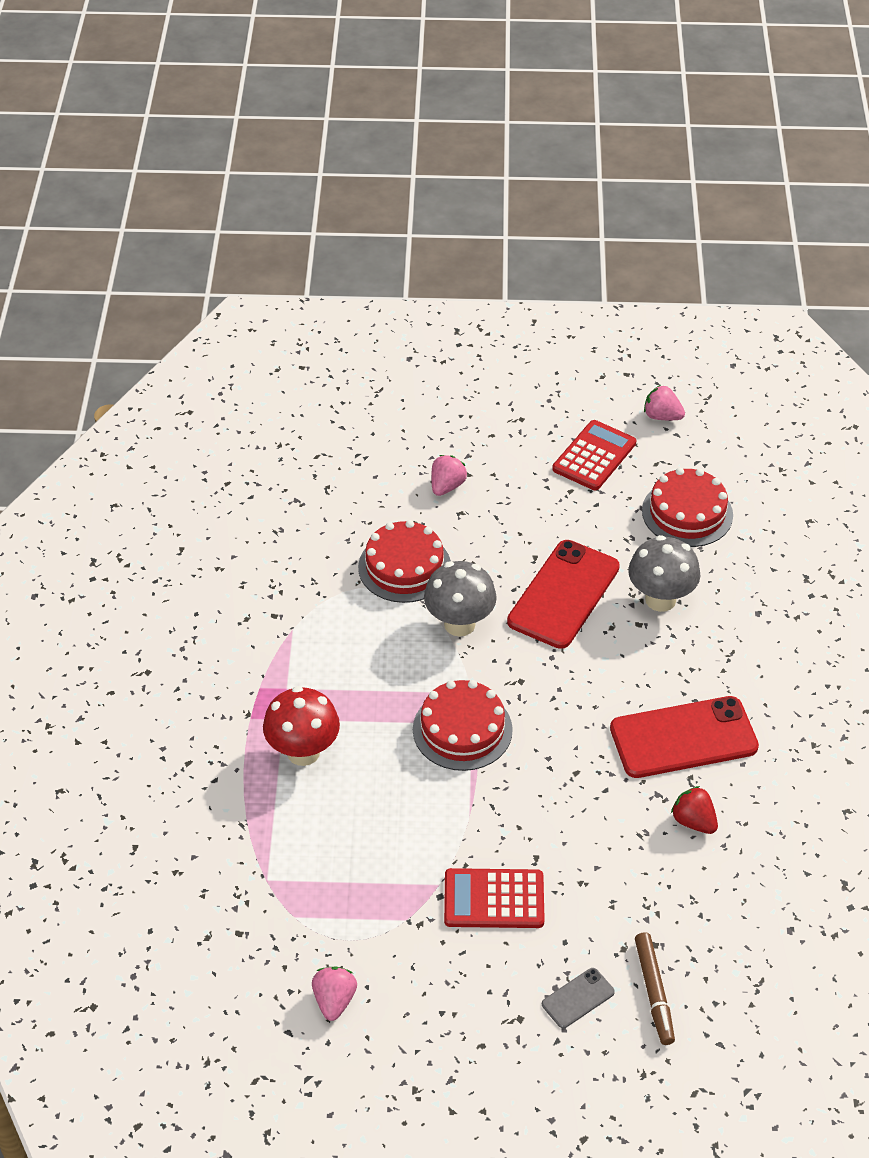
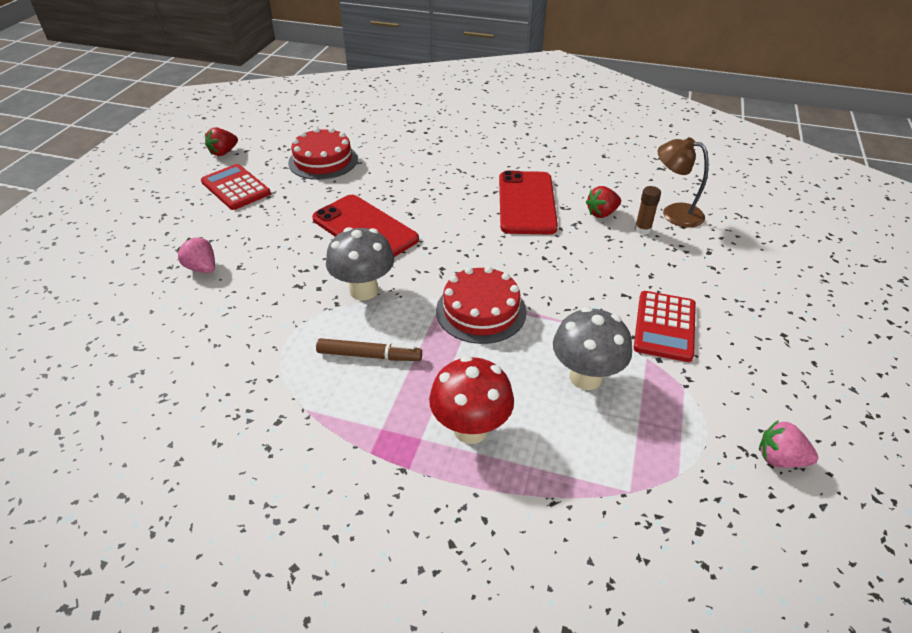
camera: 75 degrees left, 5 degrees down
(404, 567) = (277, 312): red cake -> none
(578, 998) = (760, 299): grey phone -> none
(654, 992) = (751, 261): brown marker -> brown marker (369, 355)
(660, 599) = (396, 187): grey mushroom -> grey mushroom (585, 377)
(662, 416) = (223, 152): pink strawberry -> red strawberry
(675, 869) = (642, 229): none -> brown glue stick
(729, 903) = (674, 213): none -> brown lamp

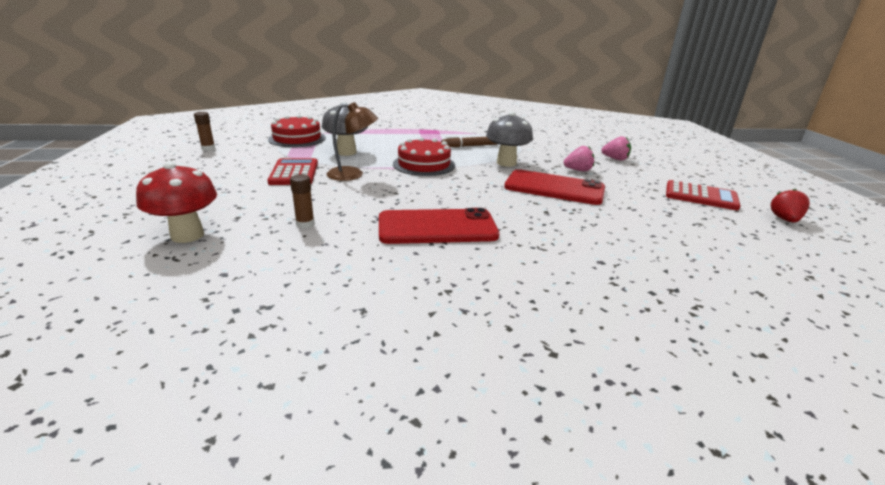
camera: 155 degrees right, 15 degrees down
(323, 161) = (687, 229): red cake -> red cake (297, 138)
(470, 429) = (399, 136): red mushroom -> red mushroom (187, 235)
(526, 203) = (437, 227): red phone -> red phone turned 75 degrees counterclockwise
(601, 213) = (351, 231): red strawberry -> none
(674, 213) = (264, 245): brown lamp -> brown lamp (353, 175)
(780, 459) = (241, 144): pink strawberry -> pink strawberry (578, 170)
(833, 449) = (208, 148): none -> brown glue stick

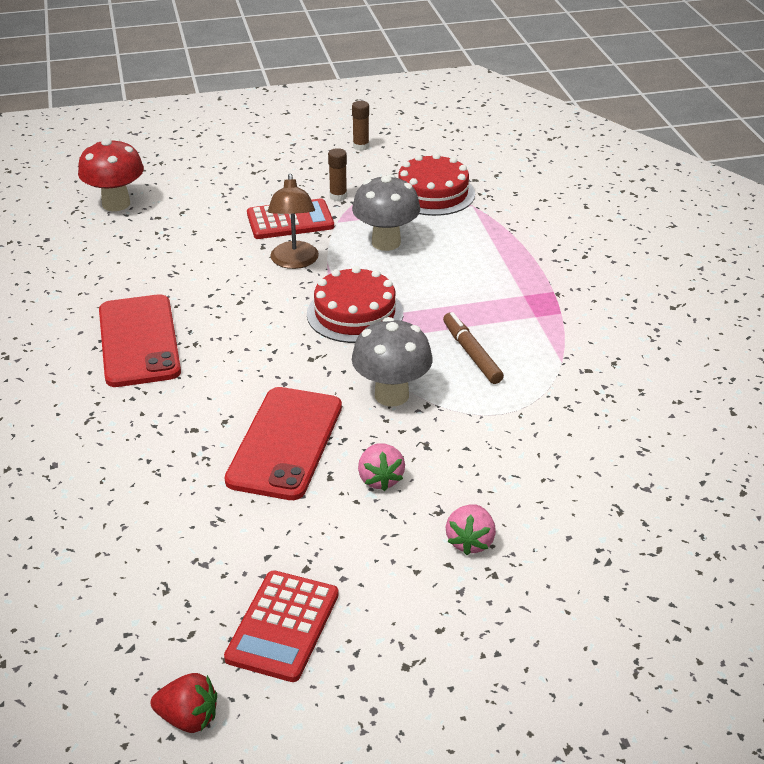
camera: 85 degrees right, 10 degrees up
(305, 224) = (143, 257): brown glue stick -> brown glue stick (338, 196)

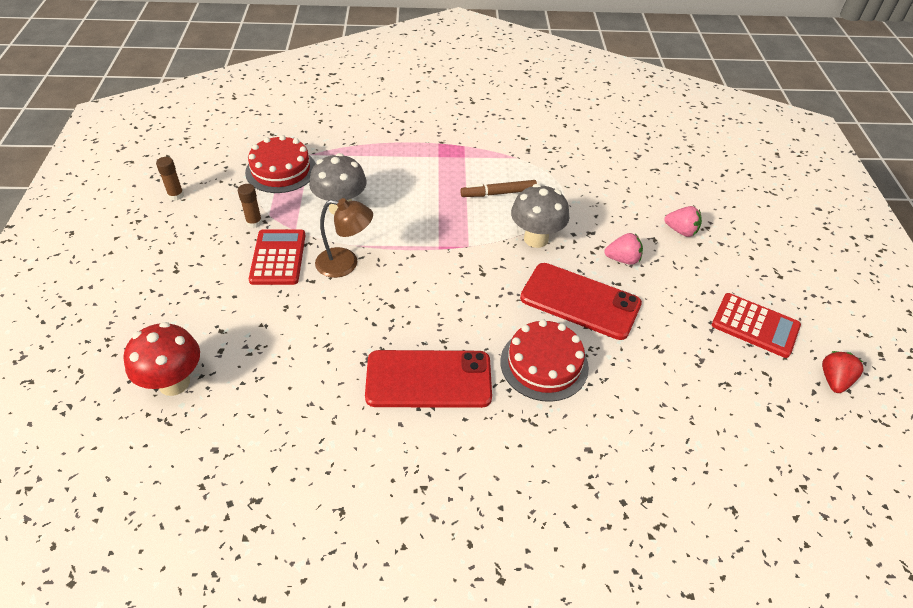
camera: 80 degrees left, 10 degrees up
(355, 313) = (432, 241): red cake -> red cake (544, 364)

